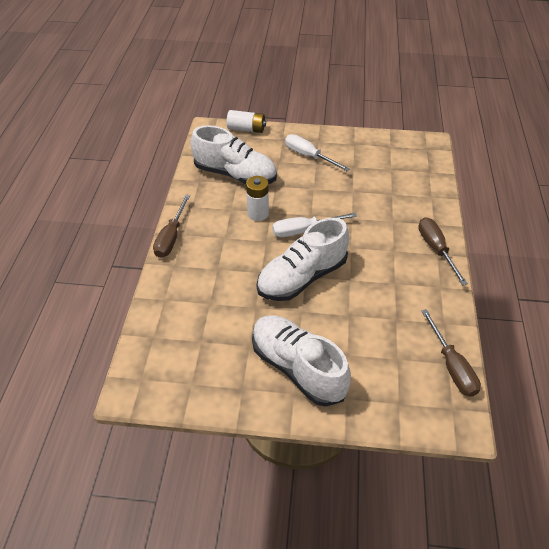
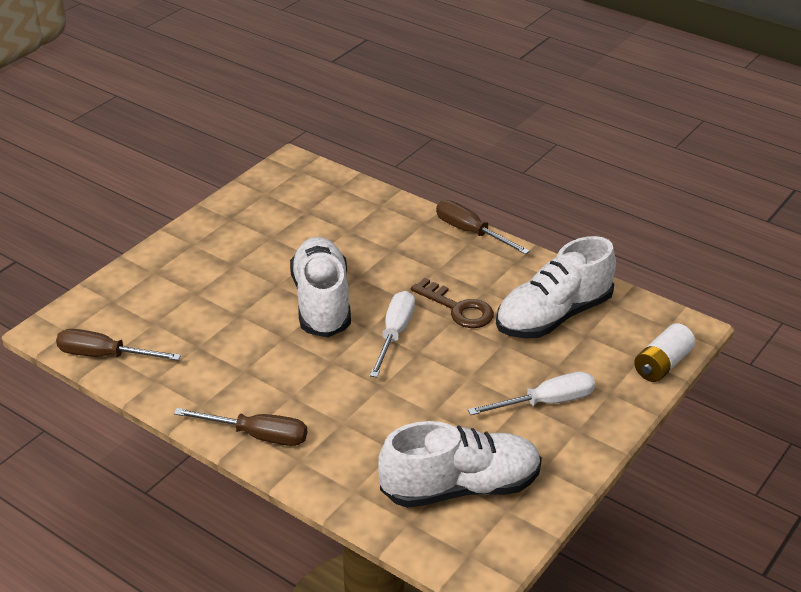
camera: 120 degrees right, 10 degrees down
(258, 214) = (457, 308): white battery -> brown key
(297, 368) = (215, 256): white shoe -> white shoe (461, 487)

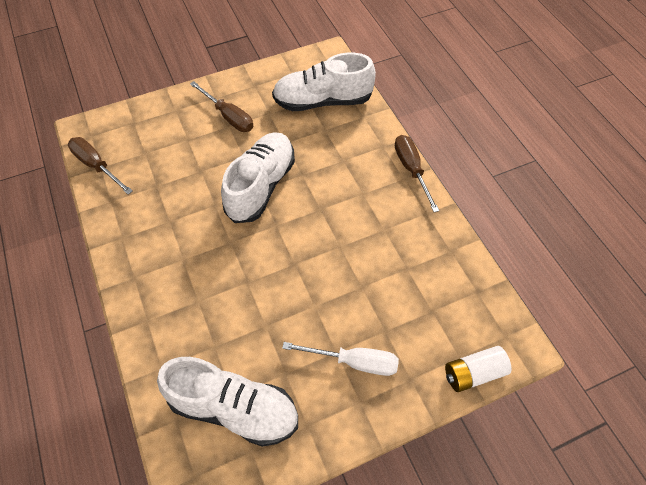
camera: 30 degrees right, 20 degrees up
(257, 435) = (136, 283): brown screwdriver -> brown screwdriver (228, 116)
(395, 334) = (290, 239): white screwdriver -> none
(457, 308) = (351, 237): brown key -> none
(553, 316) = (418, 280): white shoe -> white shoe (322, 101)

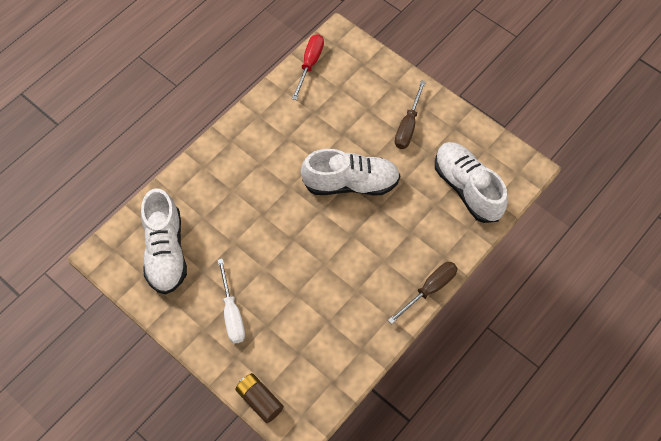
camera: 65 degrees right, 5 degrees up
(96, 166) = (310, 64): brown screwdriver -> red screwdriver
(473, 373) = (260, 400): white battery -> brown battery

